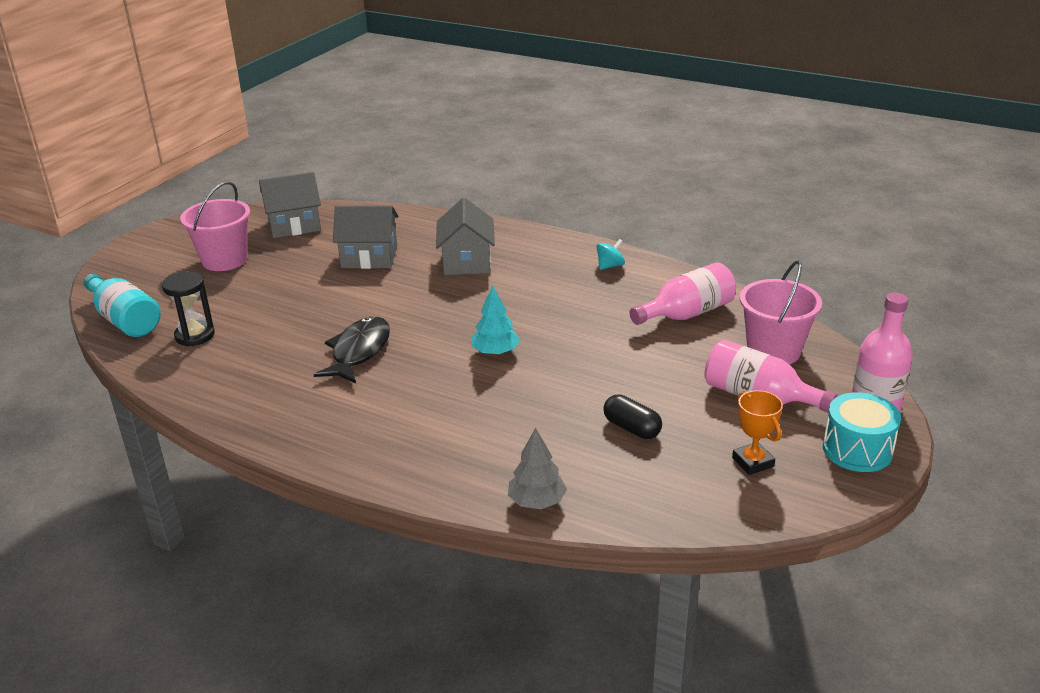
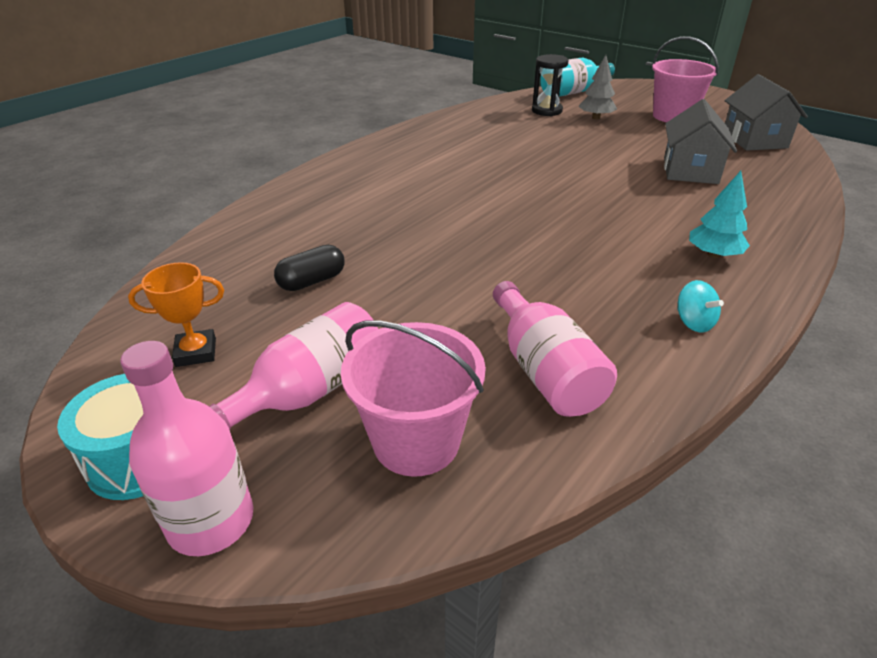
camera: 100 degrees right, 5 degrees up
(358, 351) = (506, 162): black fish -> none
(466, 262) = (688, 219): grey house -> none
(495, 352) = (486, 221): turquoise tree -> turquoise tree (713, 255)
(537, 502) = (247, 221): grey tree -> grey tree (596, 117)

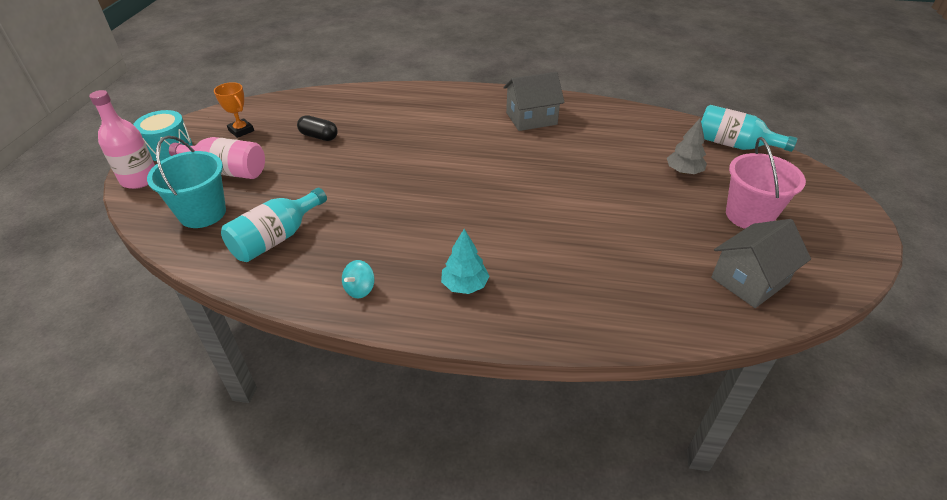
camera: 60 degrees right, 5 degrees up
(416, 441) = (202, 213): pink bucket -> turquoise bucket
(545, 370) = (276, 238): pink bottle -> turquoise bottle
(547, 111) = (666, 143): black hourglass -> none
(690, 170) = (619, 248): grey house -> grey house (531, 118)

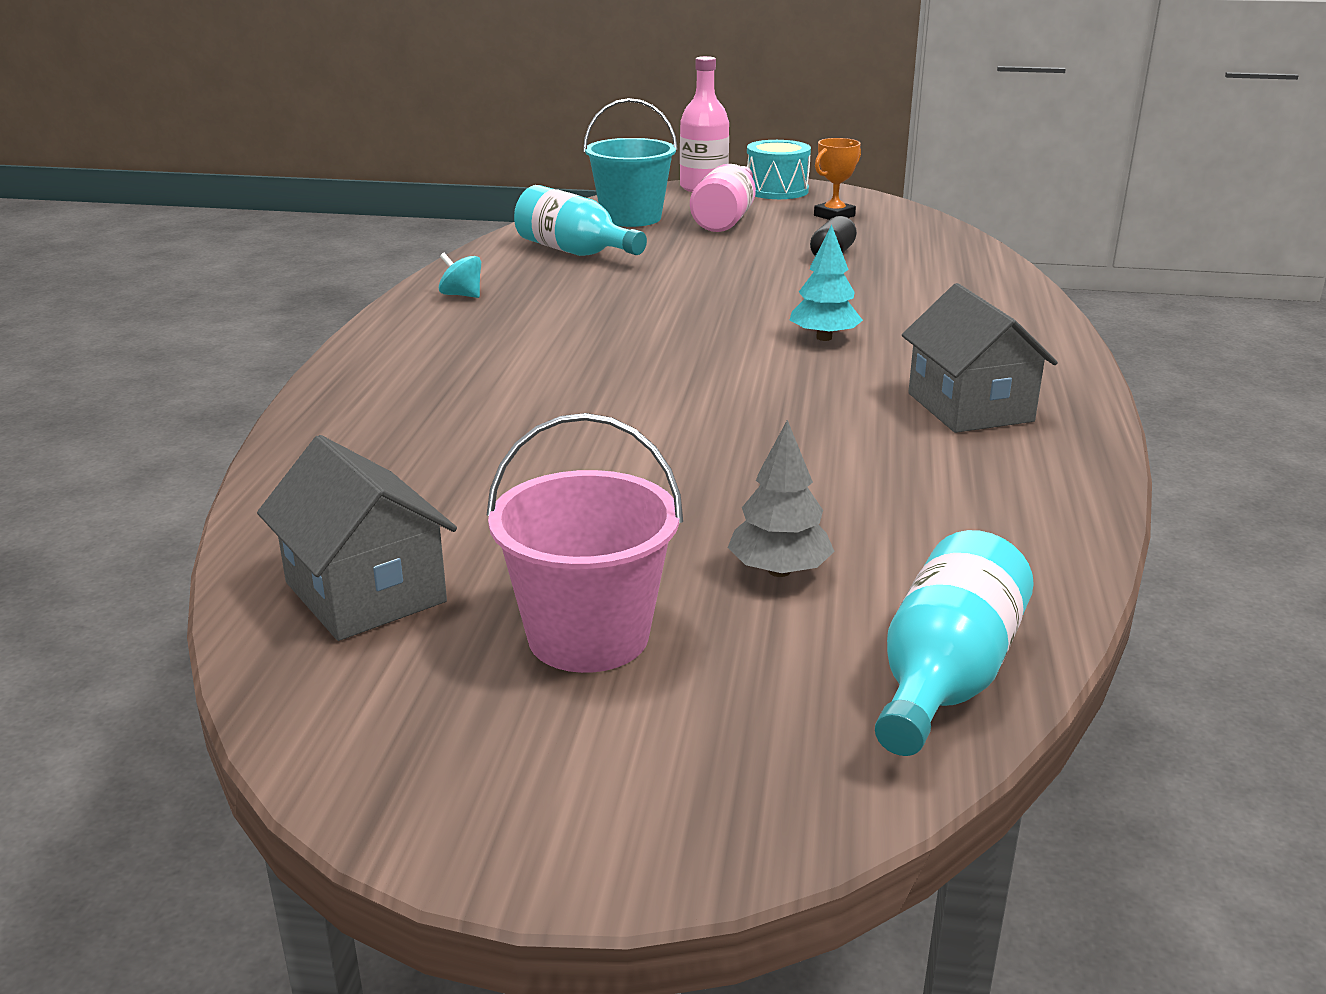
camera: 90 degrees right, 15 degrees down
(464, 285) = (447, 349): turquoise tree -> turquoise tree (824, 338)

